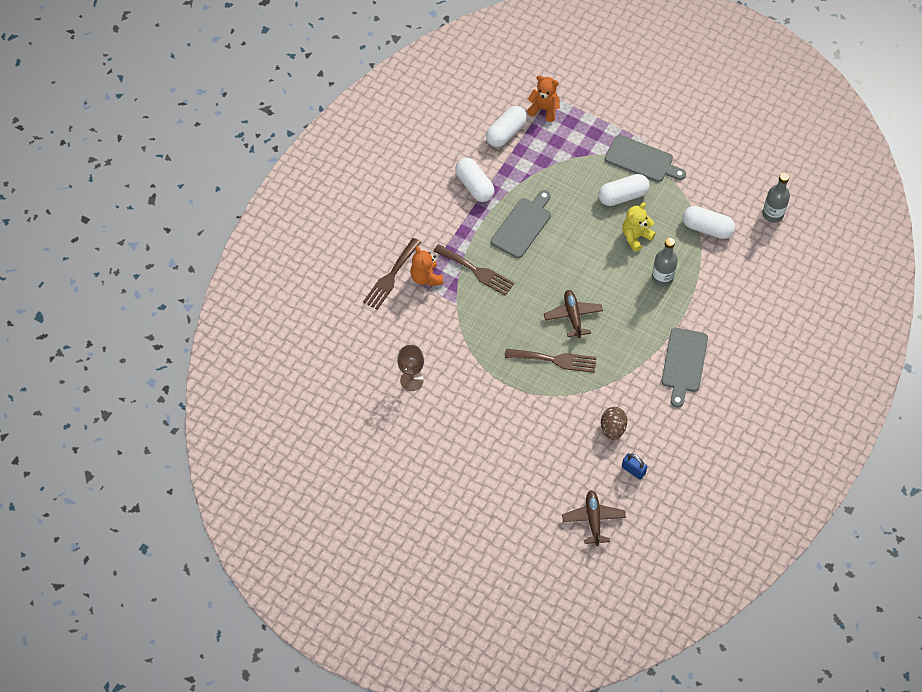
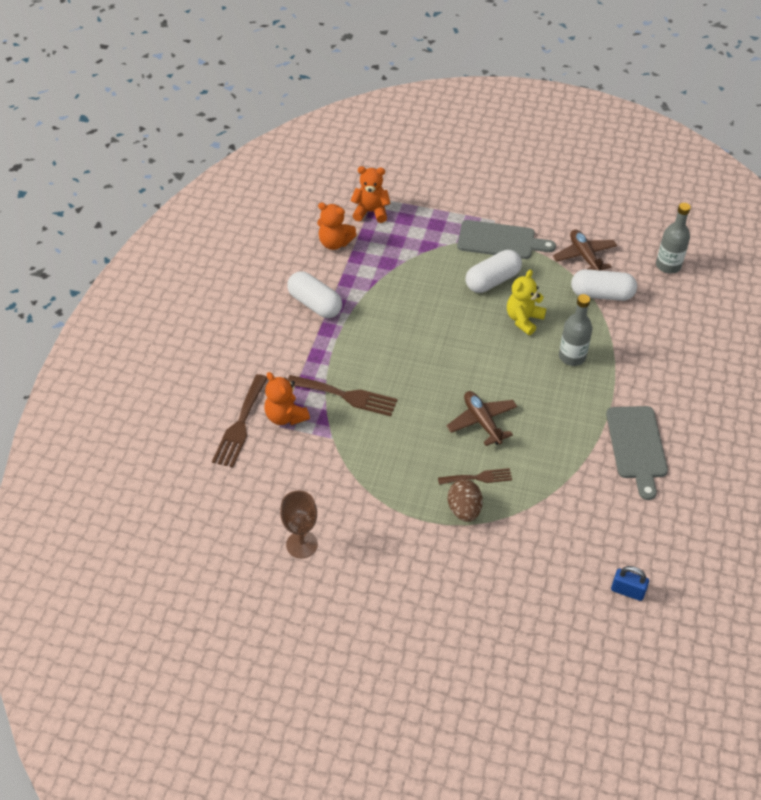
camera: 15 degrees left, 10 degrees down
(506, 133) = (335, 243): white capsule -> orange teddy bear
(523, 225) = (386, 334): grey cutting board -> none
(555, 360) = (478, 477): brown fork -> brown fork, size x0.62
(593, 519) = (601, 669): brown plane -> brown plane (584, 256)
(612, 429) = (581, 545): brown egg -> brown egg (464, 510)

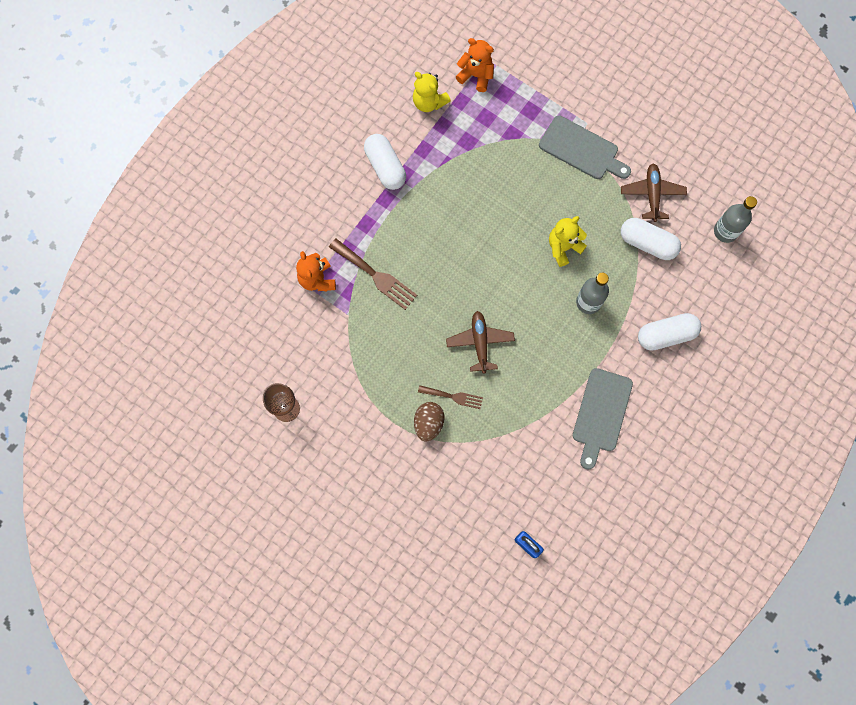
camera: 20 degrees right, 25 degrees up
(240, 425) = (277, 275): brown fork -> none
(335, 243) = (429, 102): orange teddy bear -> yellow teddy bear
(492, 281) = (554, 194): white capsule -> white capsule (666, 335)

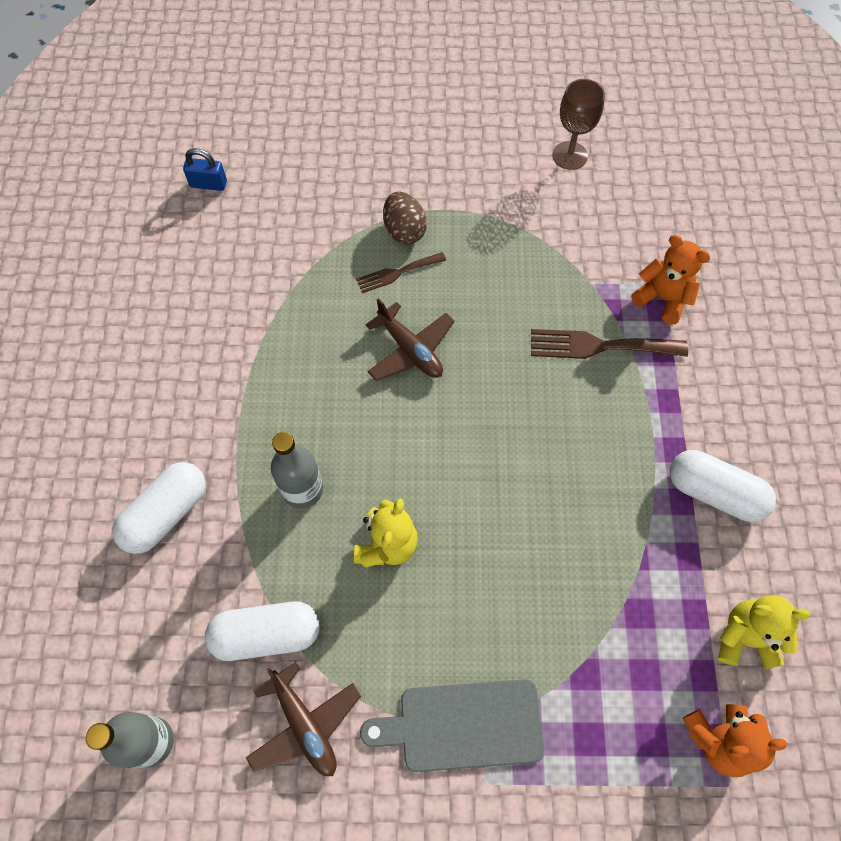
camera: 145 degrees right, 10 degrees down
(601, 414) = (202, 361): grey cutting board -> none

